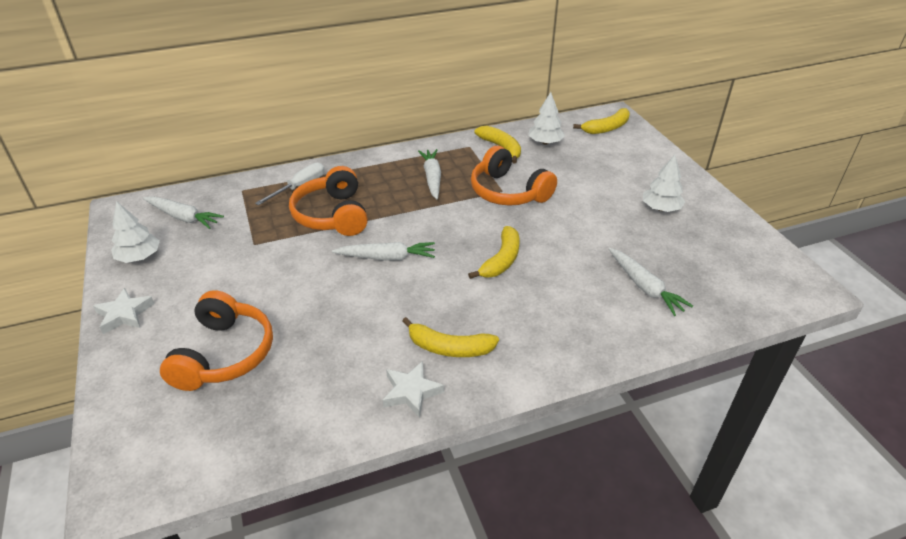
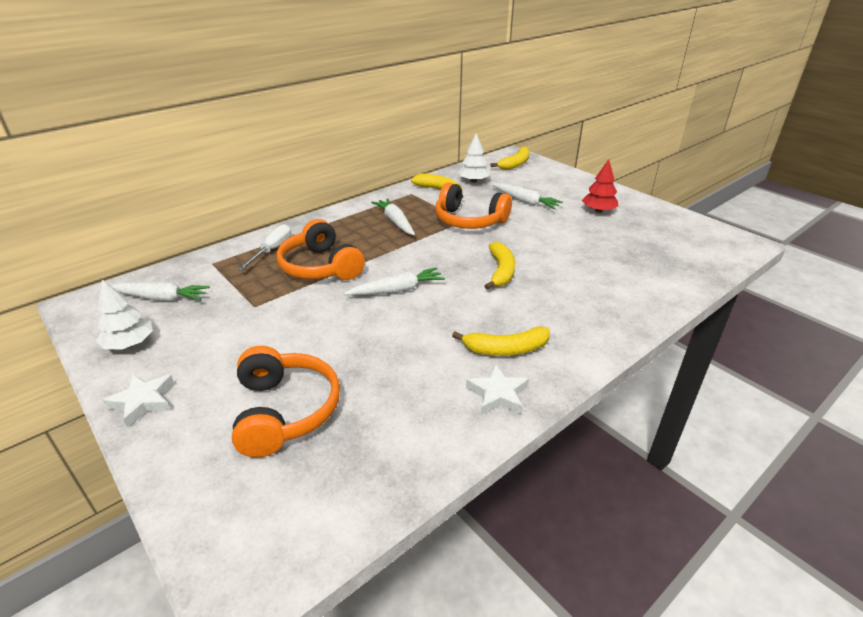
camera: 20 degrees left, 5 degrees down
(644, 287) = (629, 267): white carrot -> white carrot (525, 201)
(661, 208) = (598, 211): white tree -> red tree

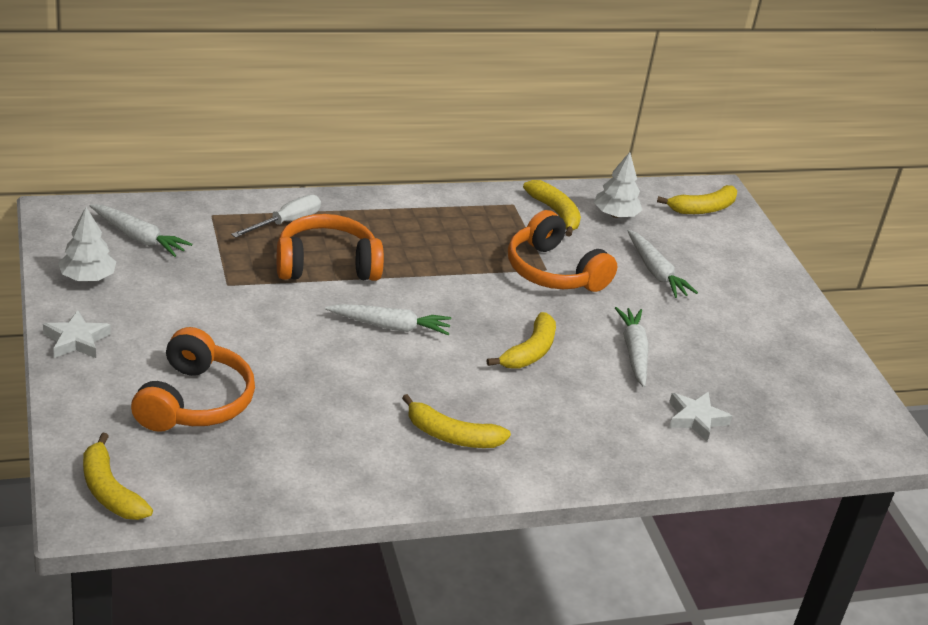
camera: 20 degrees right, 0 degrees up
(254, 545) = (110, 491): none -> yellow banana
(320, 267) = (326, 265): orange headphones -> orange headphones turned 90 degrees clockwise
(395, 222) = (458, 238): white carrot -> white carrot (634, 352)
(498, 394) = (403, 472): white star -> white star (696, 419)
(598, 211) = (743, 323): red tree -> none

